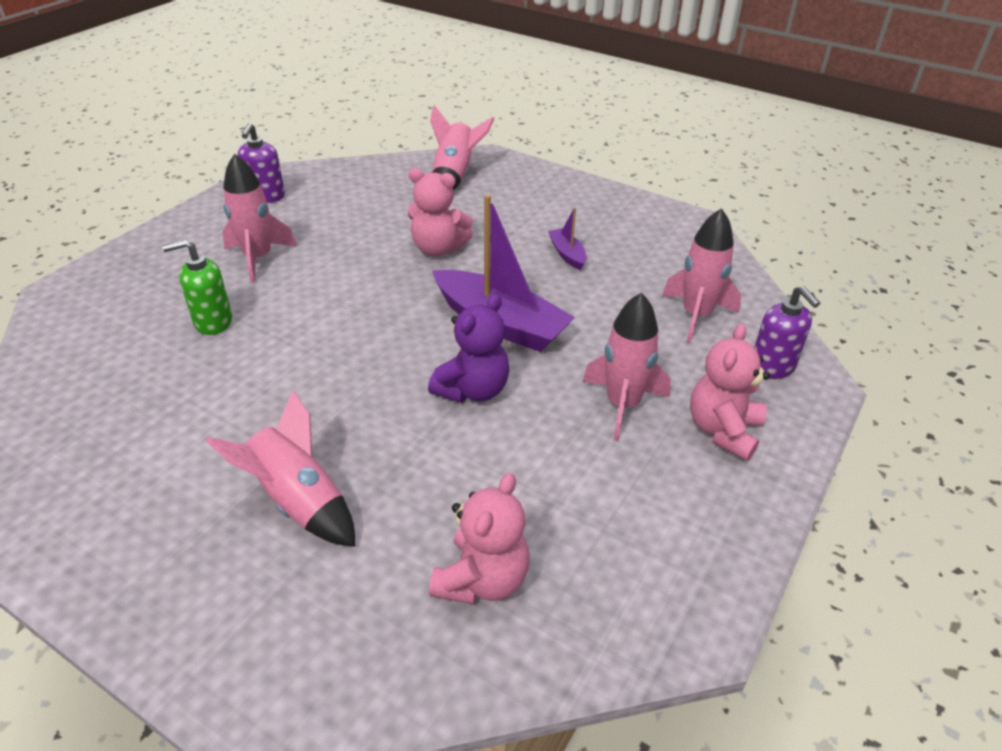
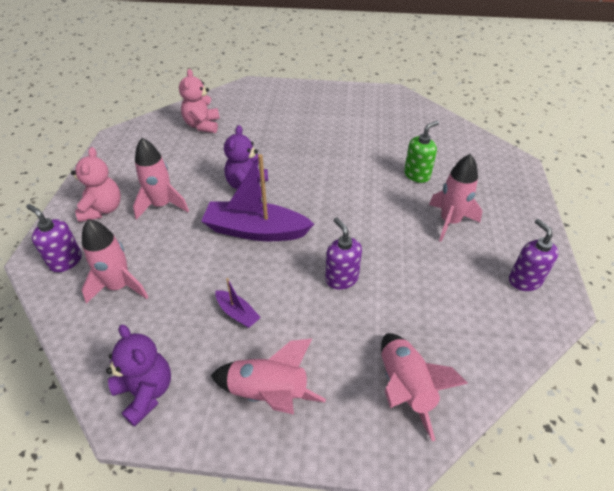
camera: 155 degrees right, 5 degrees up
(298, 501) = (290, 125): pink rocket -> pink rocket (268, 393)
(438, 248) = (341, 278): pink teddy bear -> purple soap dispenser
(673, 229) = (146, 392): none -> purple teddy bear

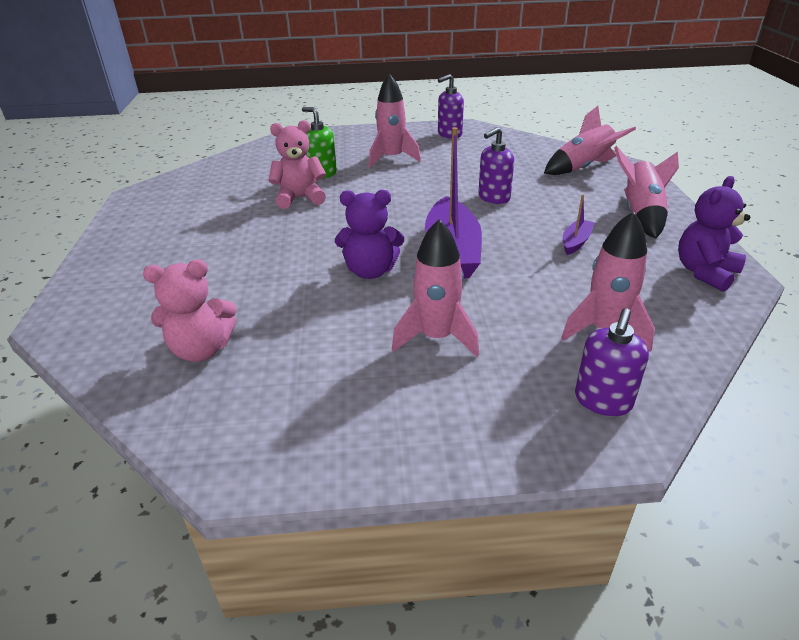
camera: 100 degrees left, 10 degrees down
(103, 209) = (473, 402): pink teddy bear -> pink teddy bear (300, 198)

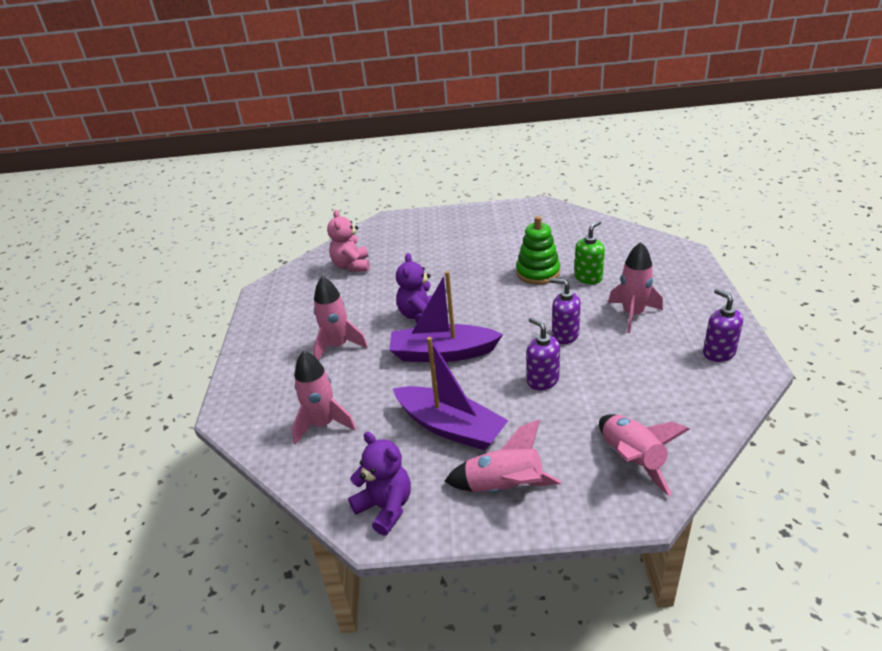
camera: 95 degrees right, 0 degrees up
(300, 198) = (538, 272): pink teddy bear -> green stacking toy
(576, 242) = (450, 427): purple boat -> purple boat, size x2.17
(603, 401) = (258, 411): purple soap dispenser -> purple soap dispenser (565, 335)

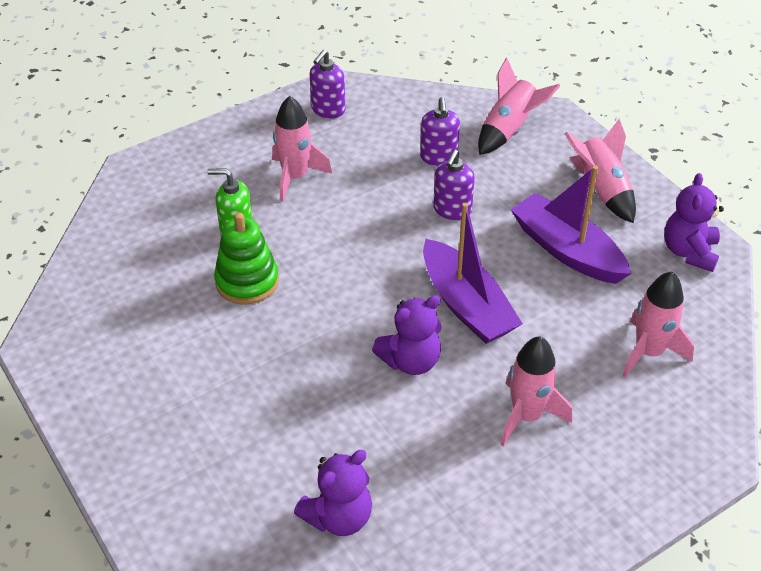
camera: 125 degrees left, 10 degrees up
(352, 266) = (338, 517): pink teddy bear -> purple teddy bear
(450, 427) = (567, 250): purple boat -> purple boat turned 45 degrees counterclockwise
(565, 335) = (366, 217): purple soap dispenser -> purple soap dispenser (438, 157)

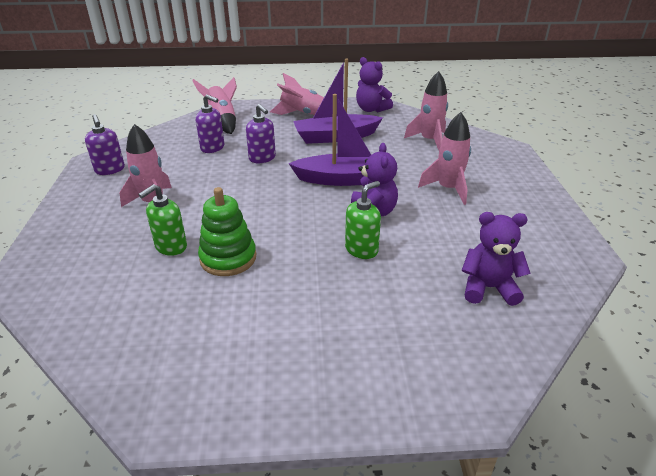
camera: 60 degrees left, 10 degrees down
(333, 379) = (361, 249): none -> green soap dispenser
(338, 517) = (488, 288): purple teddy bear -> purple teddy bear turned 75 degrees counterclockwise

